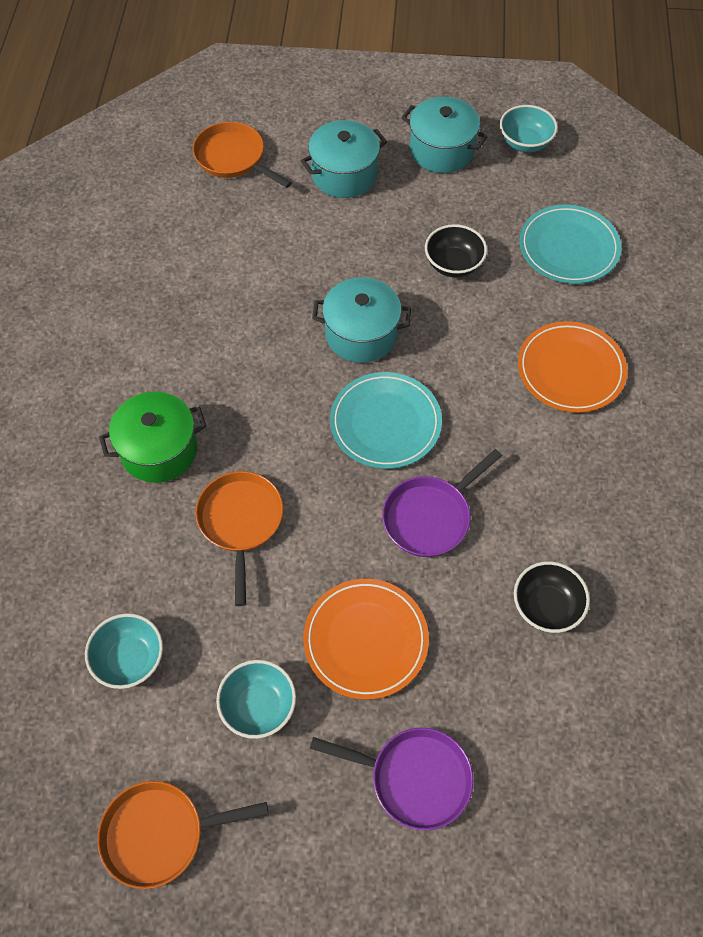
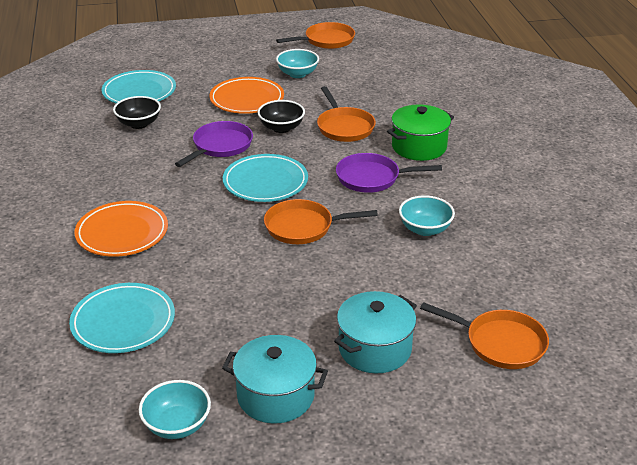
camera: 165 degrees right, 25 degrees down
(129, 659) = (376, 77): turquoise bowl -> turquoise bowl (425, 229)
(361, 334) = (303, 227): turquoise pot -> orange pan
(414, 778) = (207, 67): purple pan -> purple pan (372, 178)
(453, 264) = (236, 288): black bowl -> black bowl (281, 128)
(543, 712) = (139, 92): none -> turquoise plate

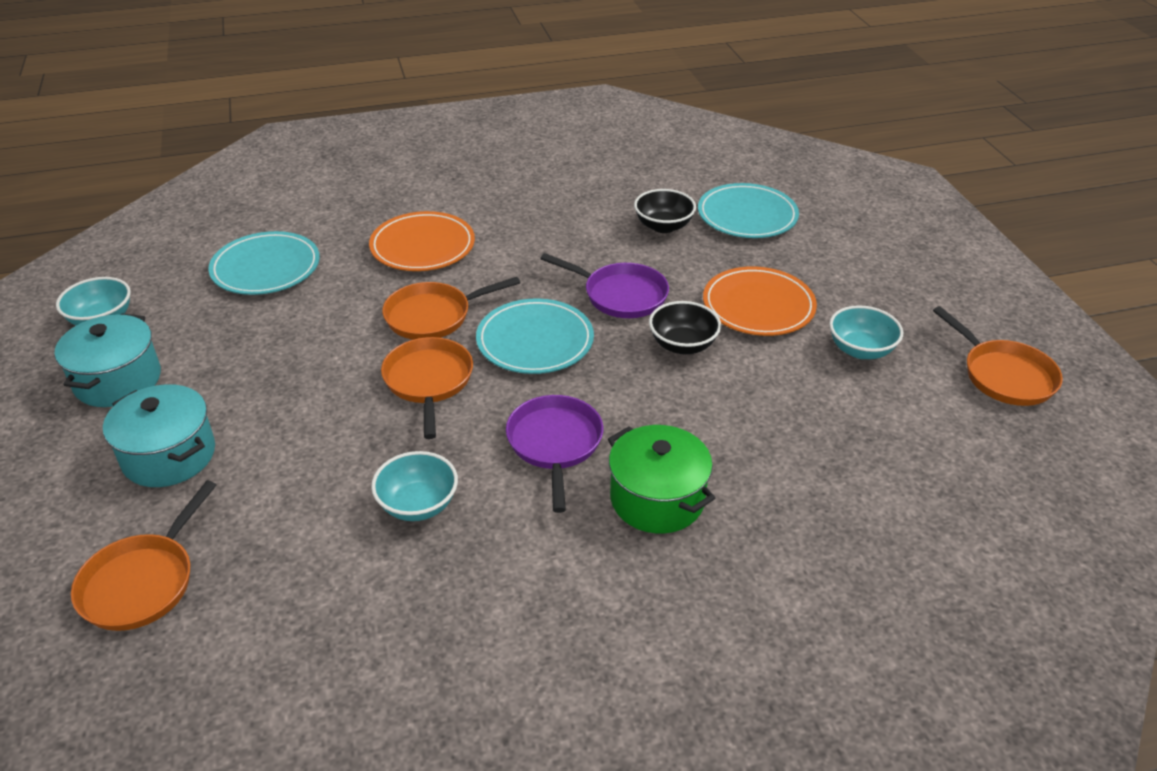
camera: 85 degrees right, 5 degrees up
(344, 127) = (702, 409): orange pan -> orange pan (433, 316)

